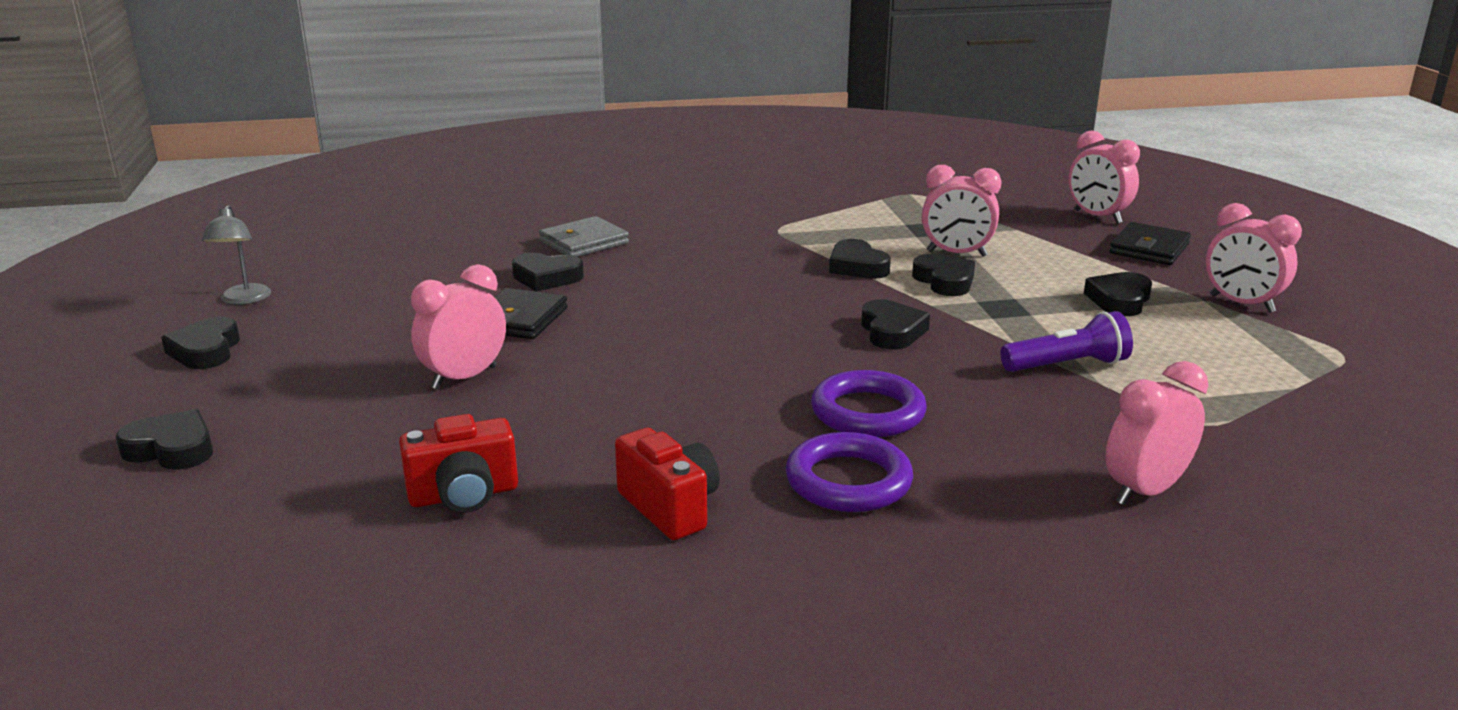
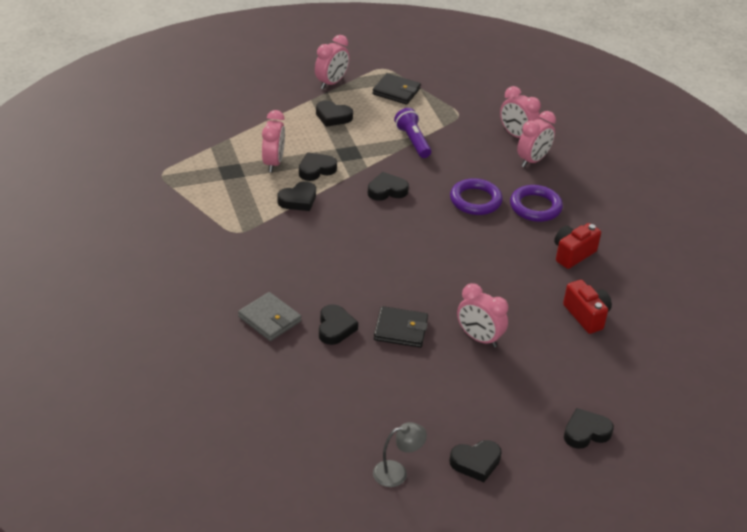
camera: 100 degrees left, 15 degrees up
(171, 449) = (586, 432): black heart -> black heart turned 60 degrees clockwise
(1097, 217) = (206, 107): pink clock -> pink clock (533, 160)
(1149, 249) = (258, 97): black wallet -> black wallet (396, 91)

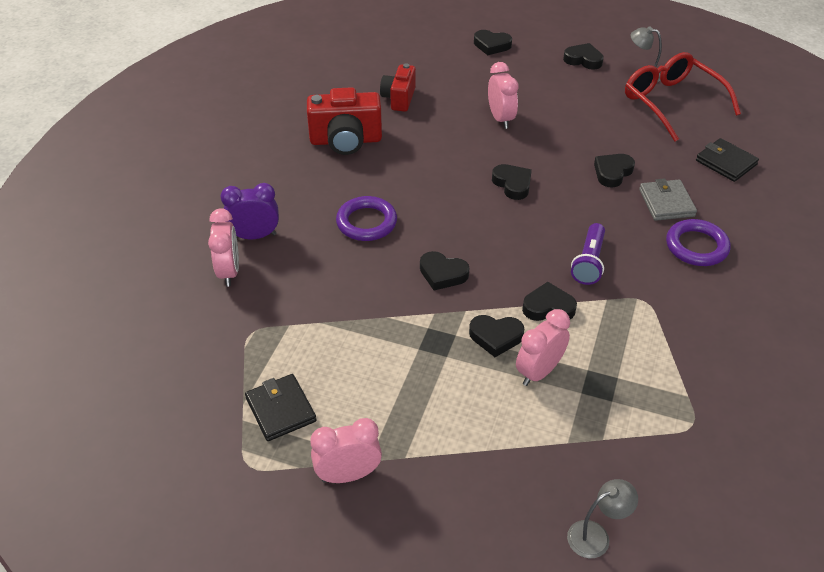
camera: 140 degrees left, 5 degrees up
(186, 108) = (596, 535): none -> grey lamp
(333, 117) = (404, 408): black heart -> black heart (512, 184)
(339, 445) = (671, 103): none -> red glasses
(401, 330) = (557, 149): black wallet -> black wallet (726, 162)
(413, 141) = (347, 321): purple flashlight -> purple flashlight (589, 262)
(533, 160) = (255, 236): pink clock -> purple clock
(535, 207) = (319, 191): purple ring -> purple ring (696, 246)
(572, 254) = (346, 141): red camera -> red camera, size x1.55

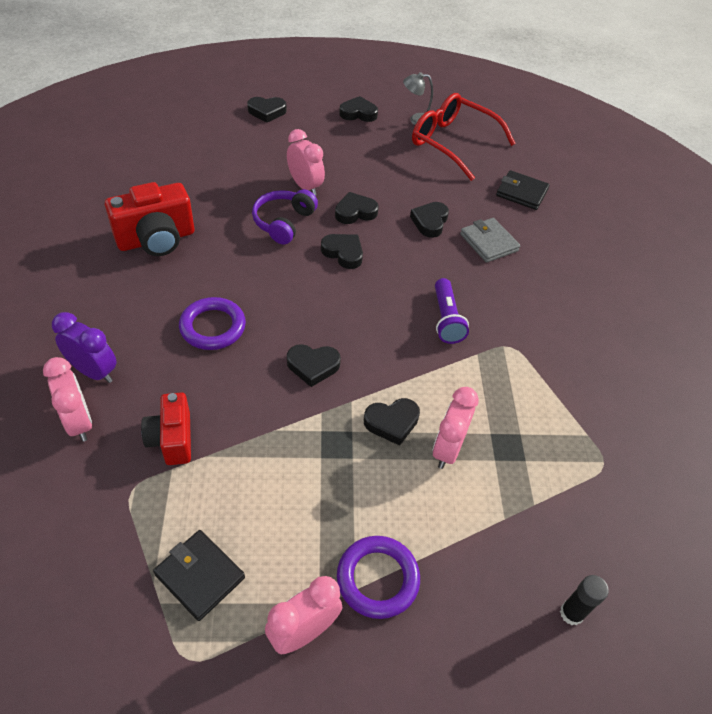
camera: 25 degrees left, 5 degrees up
(255, 236) = (94, 371): purple clock -> purple clock turned 60 degrees clockwise
(399, 98) = (195, 183): red camera -> red camera (172, 439)
(466, 147) = (283, 222): none -> purple headphones
(548, 307) = (428, 376): black heart -> black heart (355, 212)
(596, 535) = (571, 613): grey lamp -> black glue stick
(696, 246) = (532, 280): purple ring -> purple ring (377, 579)

